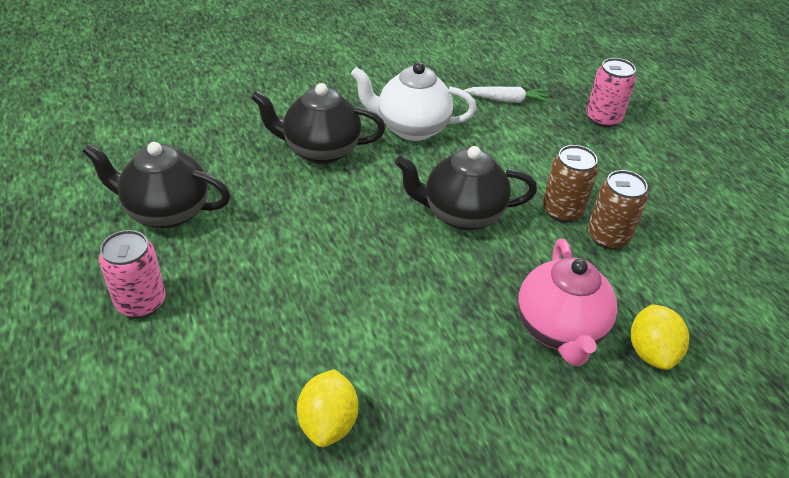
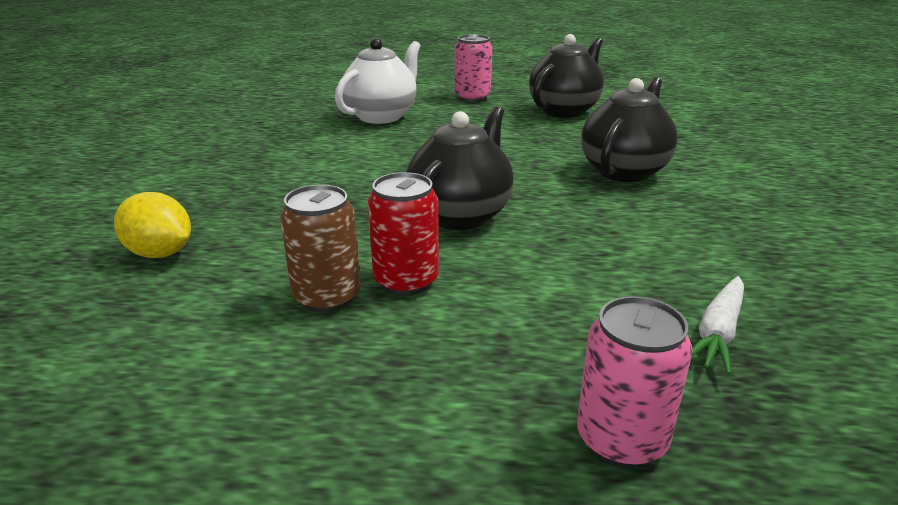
camera: 120 degrees right, 15 degrees down
(328, 423) = (309, 125): yellow lemon -> none
(411, 128) = (653, 227): white teapot -> white teapot (381, 116)
(559, 330) = (255, 216): pink teapot -> none
(562, 211) = (406, 281): brown can -> red can

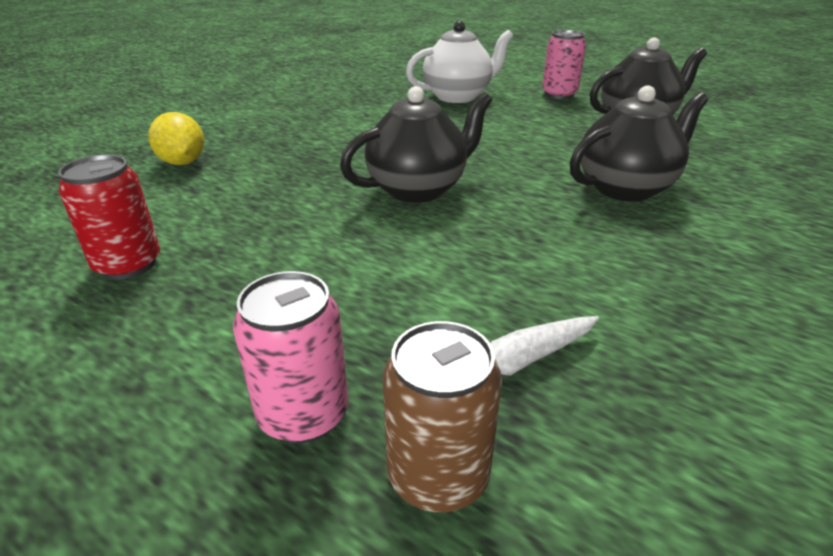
camera: 30 degrees right, 5 degrees up
(327, 297) = (241, 222): brown can -> brown can (438, 475)
(406, 281) = (309, 228): red can -> red can (128, 265)

